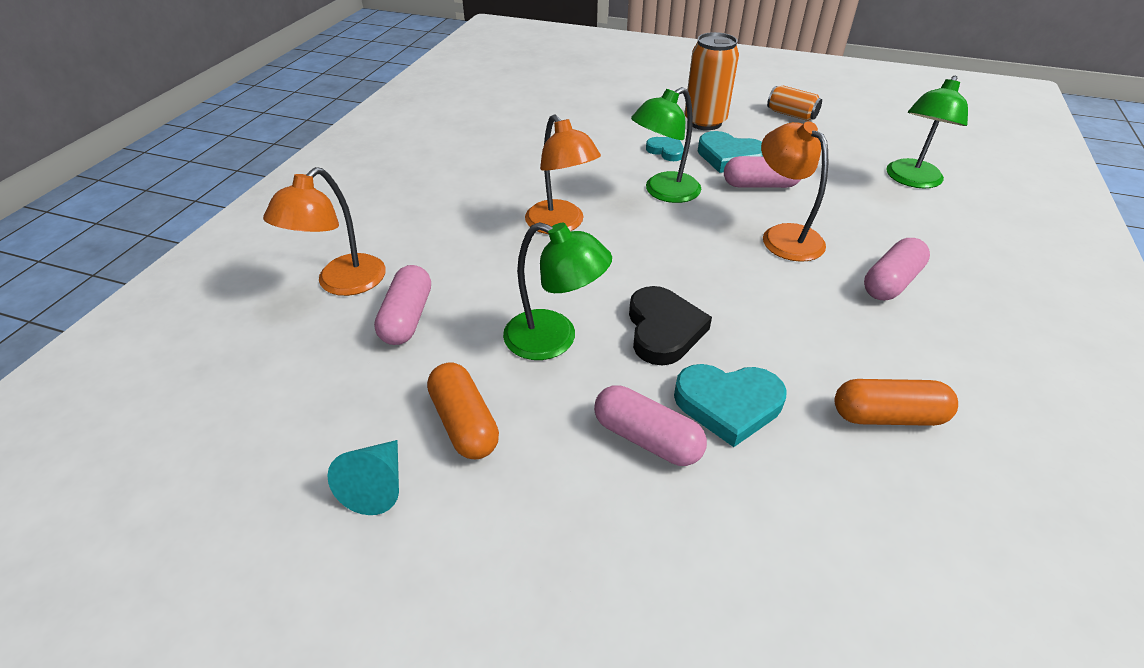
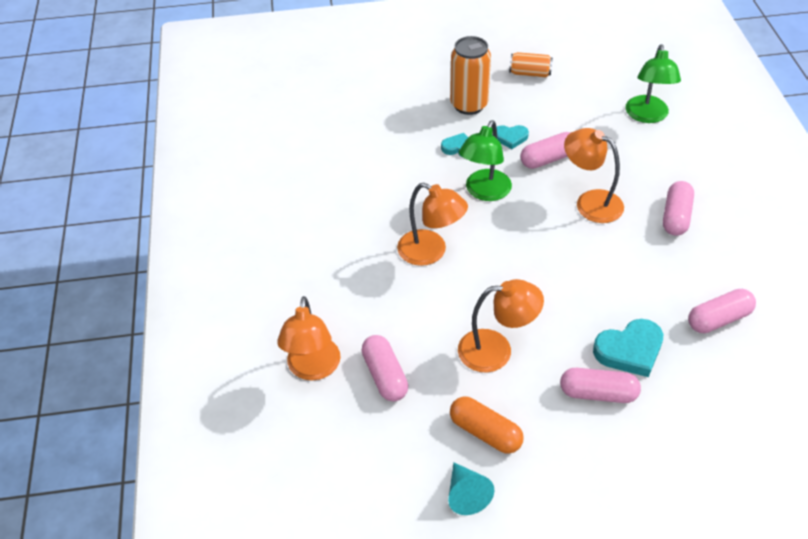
camera: 25 degrees left, 5 degrees up
(554, 339) = (496, 350): green lamp -> orange lamp
(663, 330) = (559, 313): black heart -> none
(729, 157) = (510, 138): turquoise heart -> turquoise heart, size x0.60
(887, 416) = (718, 319): orange capsule -> pink capsule

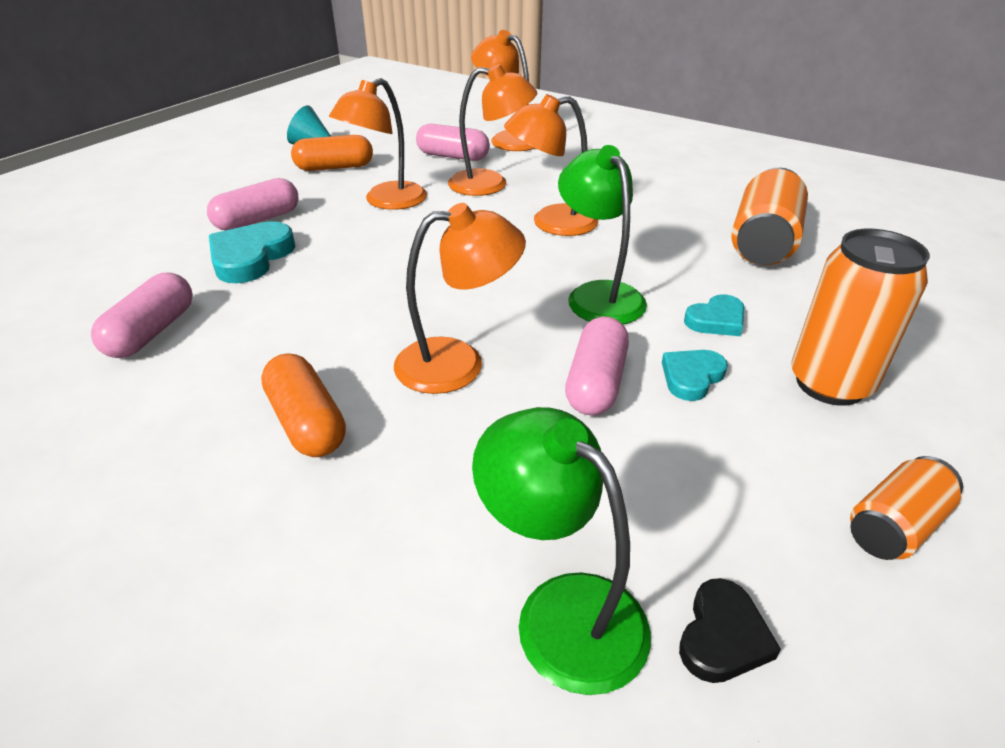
camera: 130 degrees right, 10 degrees down
(358, 163) = (763, 243): none -> orange can
(409, 317) = (490, 184): none -> orange lamp
(613, 88) = (722, 636): none -> black heart
(675, 217) = (307, 422): pink capsule -> orange capsule

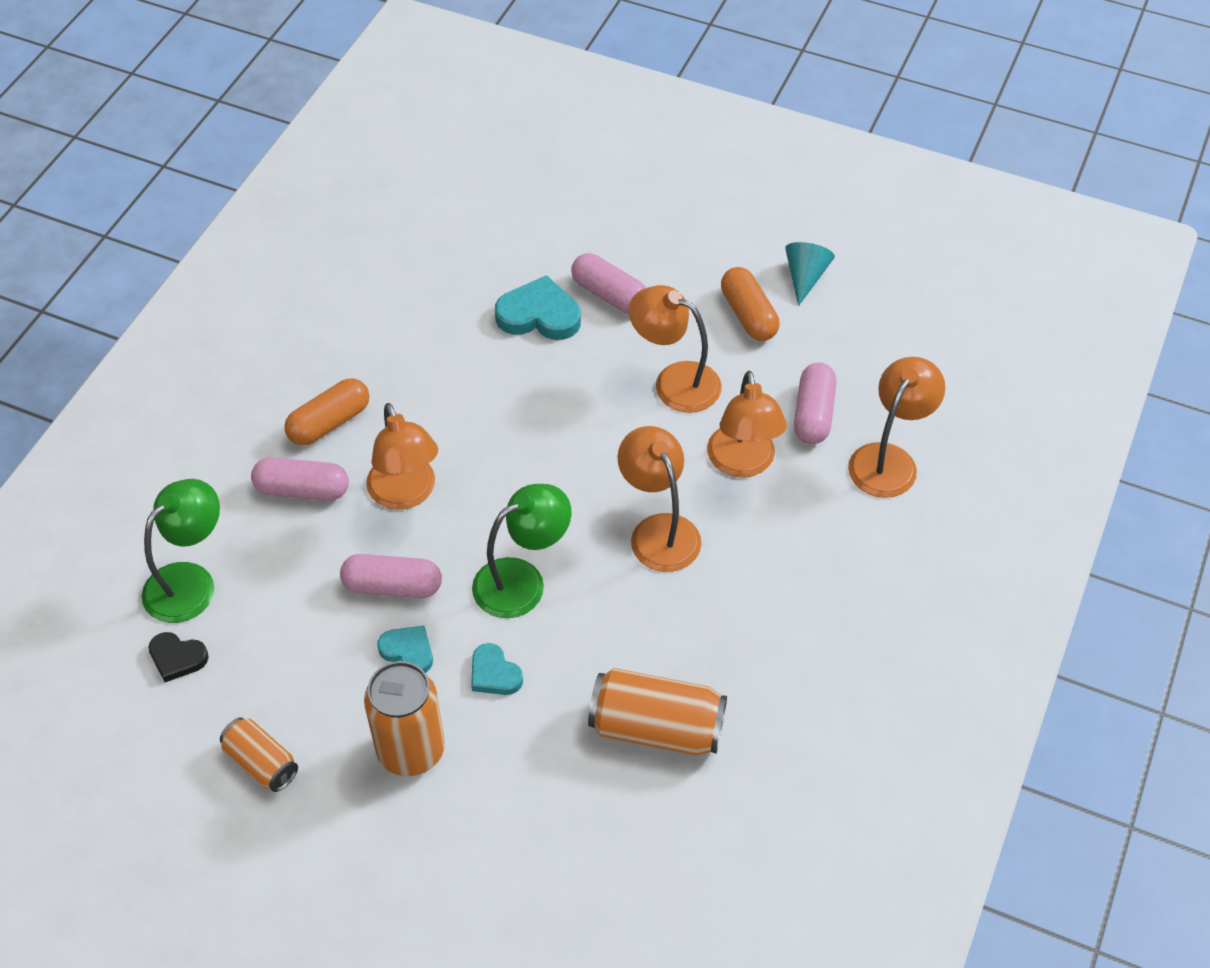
camera: 80 degrees right, 15 degrees up
(152, 332) = (419, 298): pink capsule -> pink capsule (302, 490)

